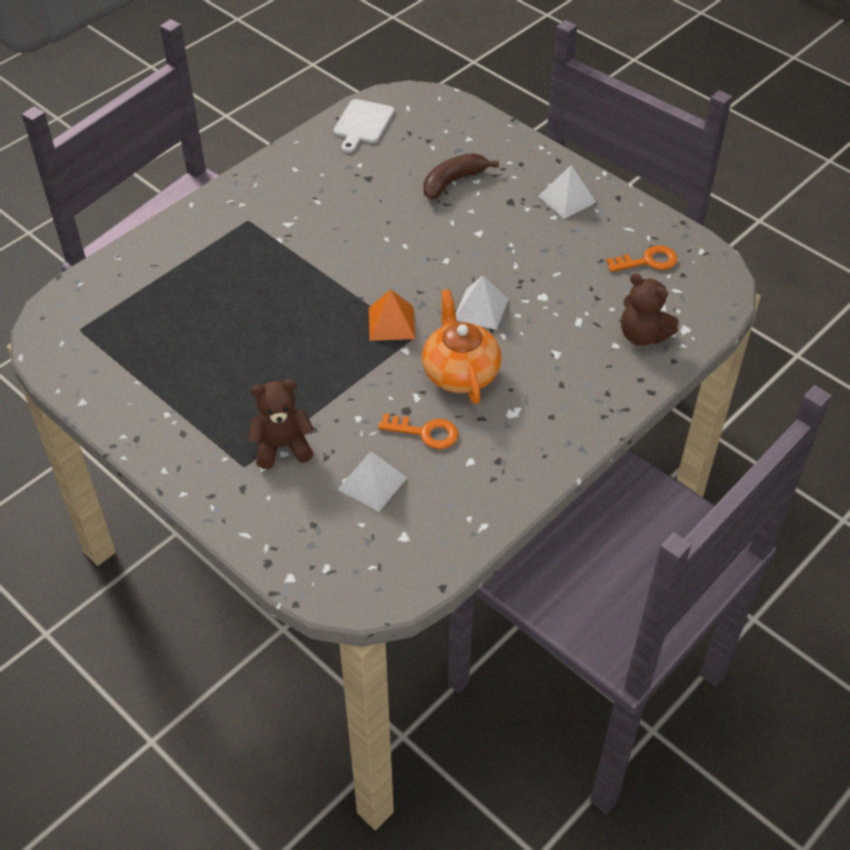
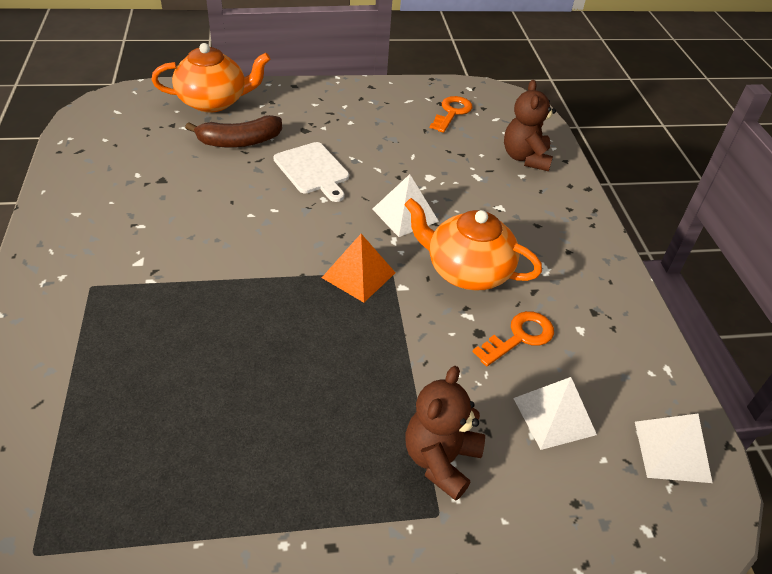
camera: 55 degrees left, 5 degrees down
(362, 124) = (92, 143): white cutting board -> white cutting board (313, 170)
(453, 182) = (239, 141): brown banana -> brown banana turned 105 degrees counterclockwise
(480, 138) = (213, 101): none -> orange teapot
(567, 199) = (340, 106): white pyramid -> white pyramid (672, 451)
(642, 335) = (525, 158): brown teddy bear -> brown teddy bear turned 105 degrees clockwise

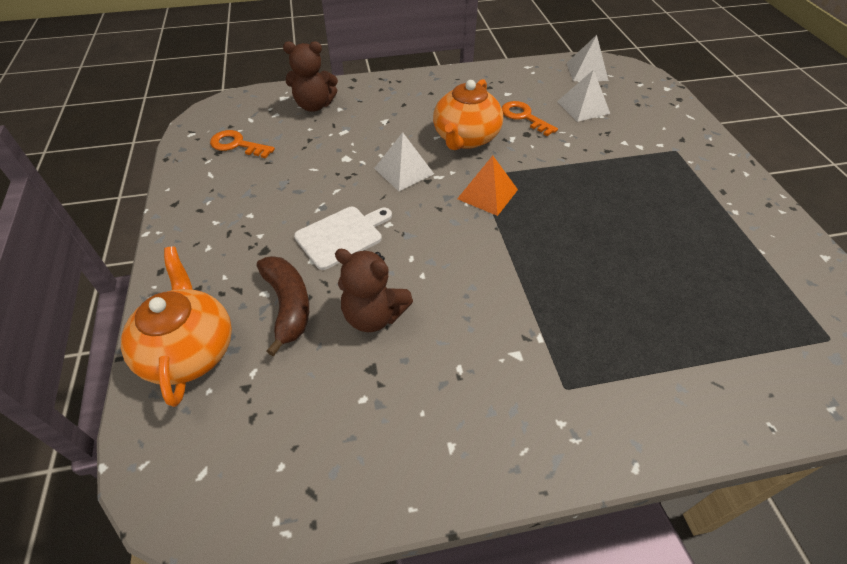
camera: 90 degrees left, 5 degrees up
(440, 460) = (639, 150): brown teddy bear -> brown teddy bear (374, 315)

